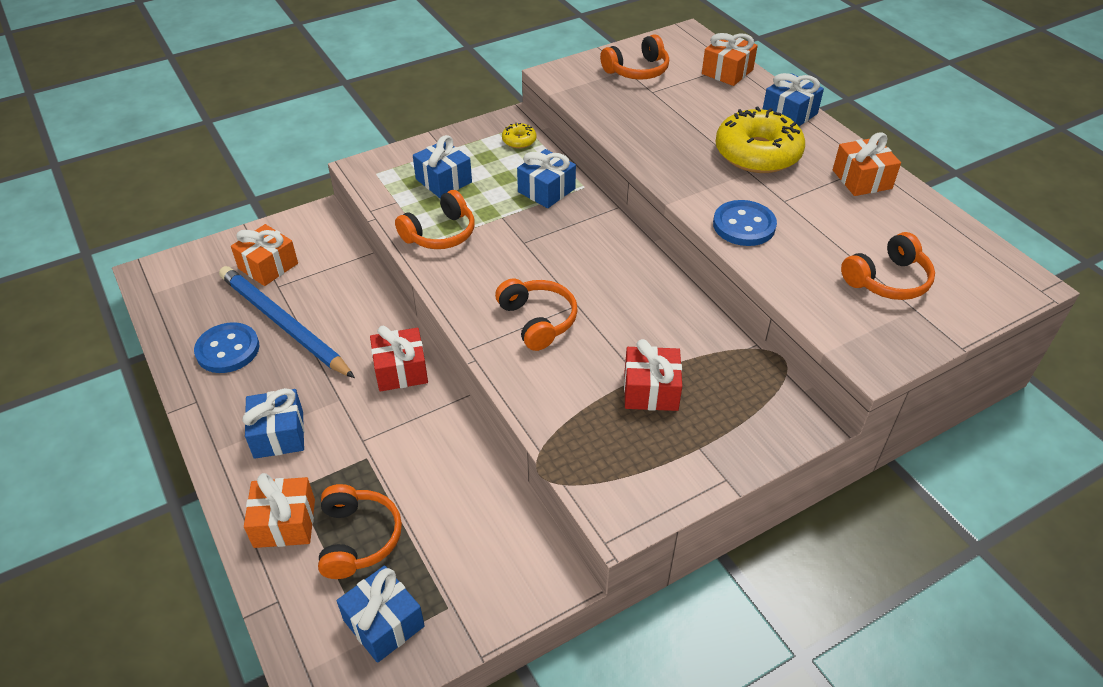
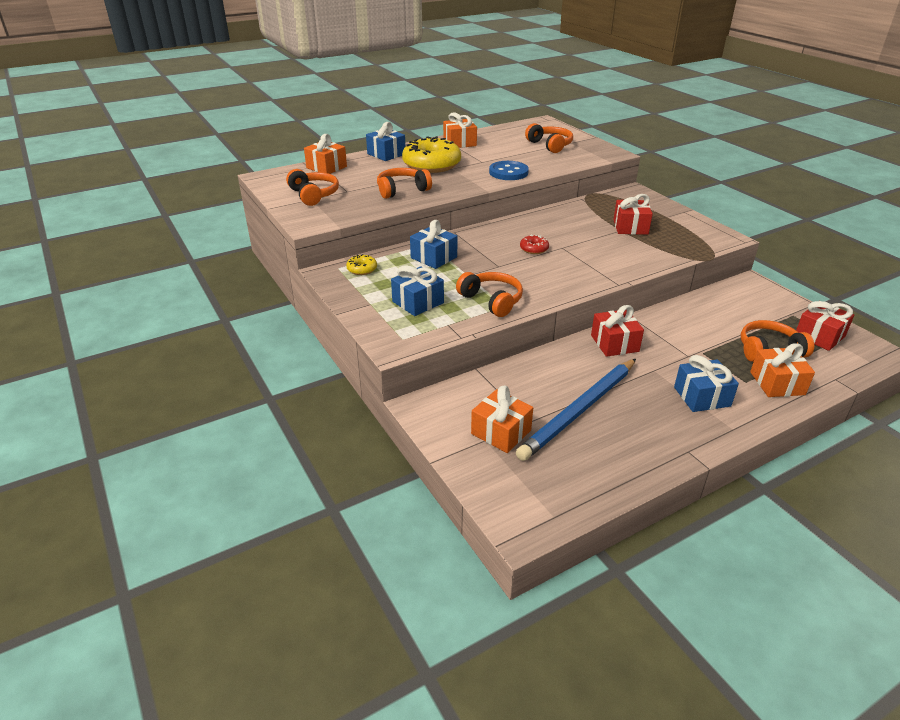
camera: 90 degrees left, 10 degrees down
(228, 350) = (621, 441): blue button -> none
(384, 623) = (819, 336): blue gift -> red gift
(537, 320) = (582, 260): orange headphones -> orange headphones (402, 190)
(571, 276) = (534, 249): none -> red donut

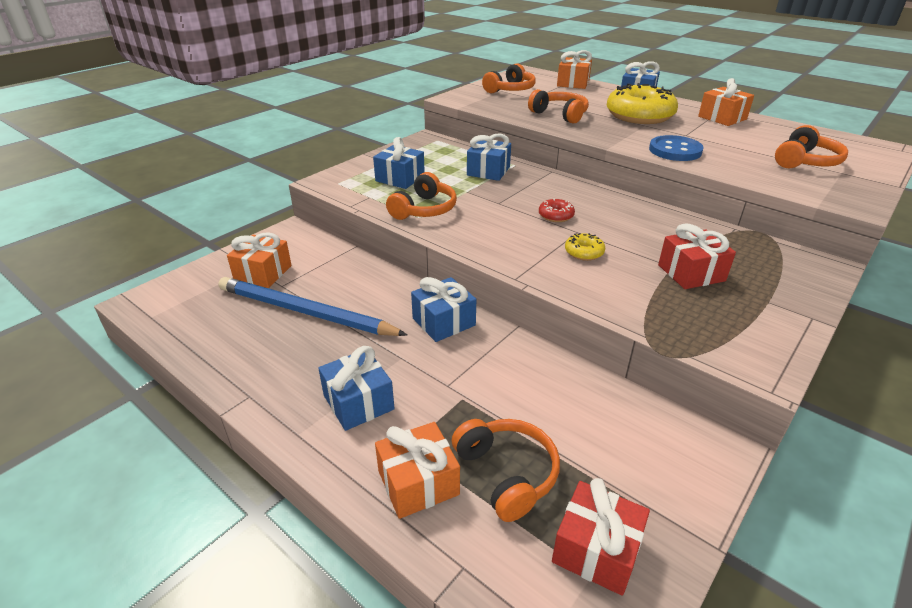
camera: 70 degrees right, 0 degrees up
(362, 269) = (441, 148): yellow donut -> yellow donut (584, 252)
(614, 343) = (443, 322): red gift -> blue gift

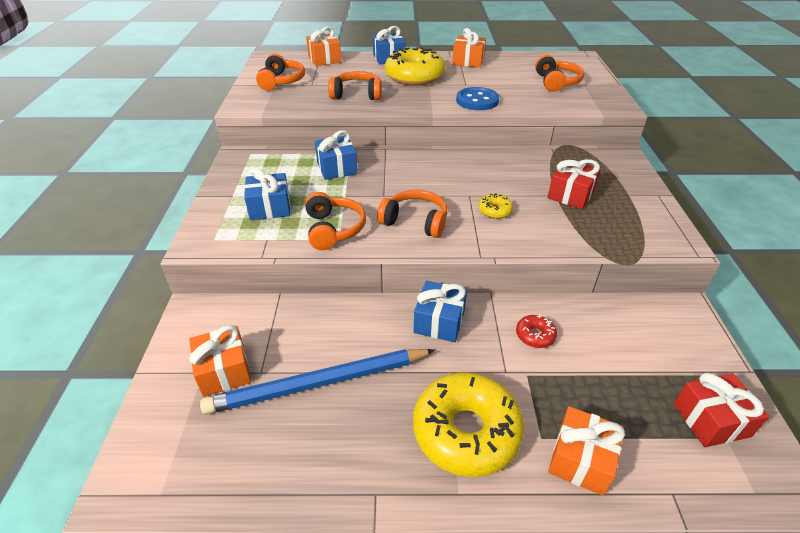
camera: 40 degrees left, 5 degrees up
(358, 402) = (466, 431): blue gift -> yellow donut
(506, 473) = (616, 409): orange headphones -> orange headphones (415, 222)
(556, 216) = (438, 188): red donut -> red donut (535, 335)

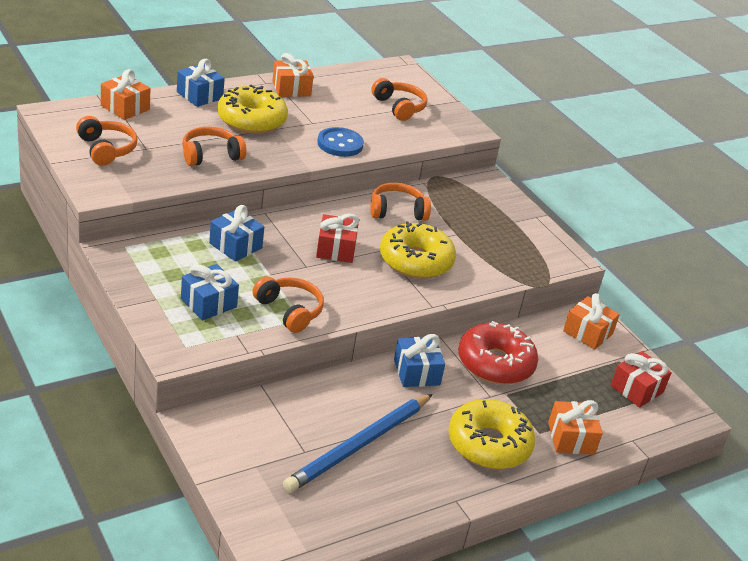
camera: 35 degrees left, 5 degrees down
(224, 371) = (273, 459): orange gift -> orange gift (587, 333)
(415, 222) = (356, 287): orange headphones -> orange headphones (397, 211)
(494, 211) = (415, 261): yellow donut -> yellow donut, size x2.31
(535, 335) = (495, 363): red donut -> red donut, size x2.31
(570, 195) = (468, 231): red gift -> red gift (335, 249)

